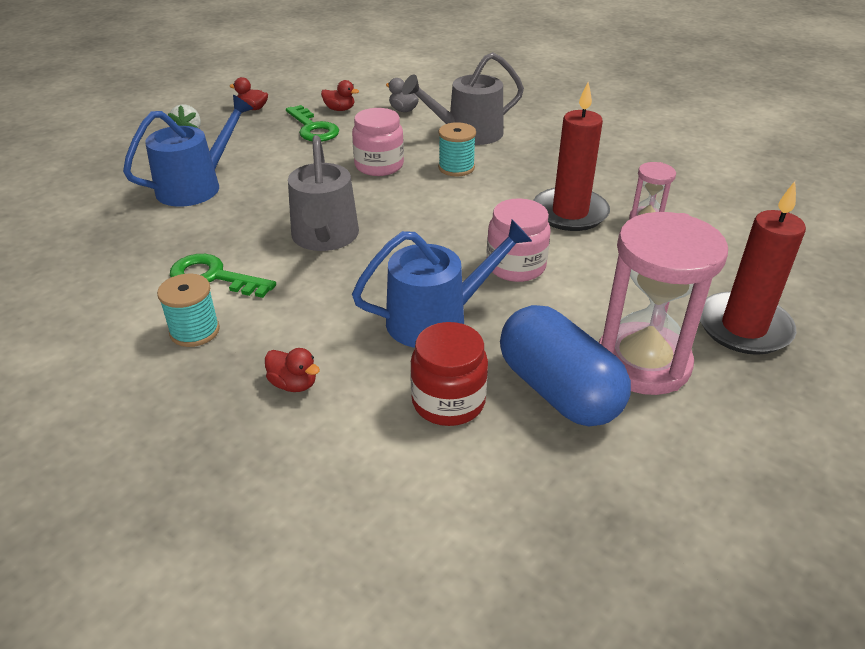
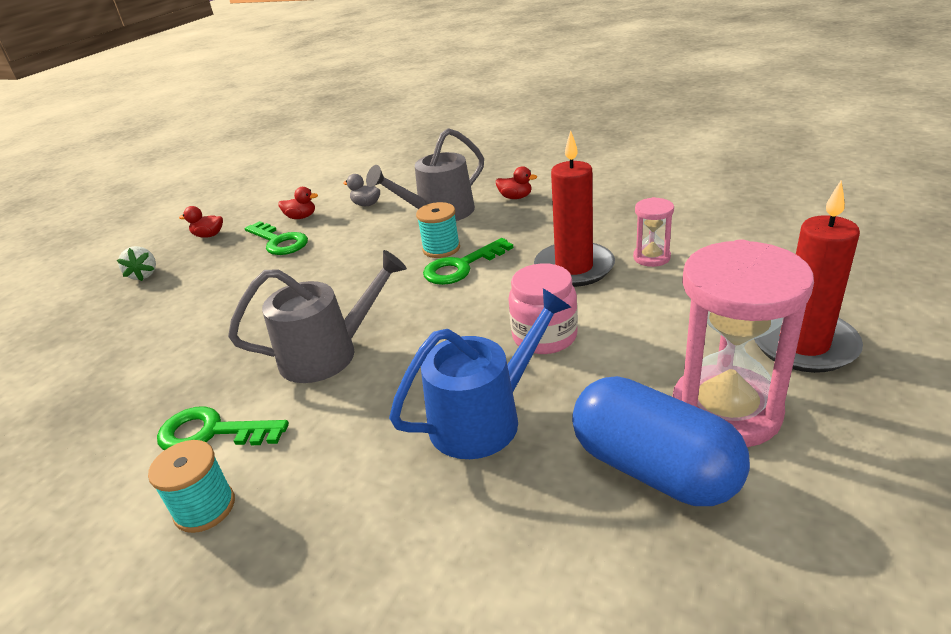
camera: 10 degrees left, 5 degrees down
(195, 187) = (165, 331): blue watering can -> none
(293, 384) = (346, 546): red duck -> red duck (515, 197)
(325, 237) = (327, 354): grey watering can -> grey watering can turned 90 degrees counterclockwise
(379, 166) = (361, 264): pink jar -> none
(448, 401) = (537, 517): red jar -> none
(468, 188) = (461, 267): none -> green key

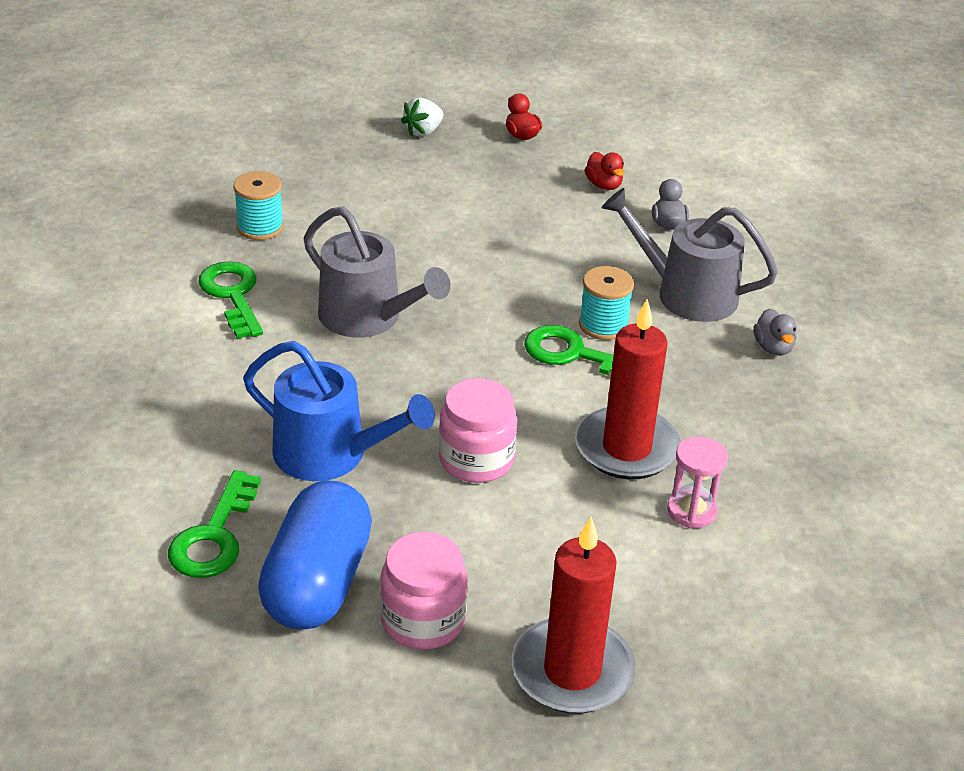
camera: 55 degrees right, 5 degrees up
(205, 508) = (156, 332): turquoise spool -> turquoise spool (260, 227)
(279, 242) = (541, 193): green key -> green key (214, 536)
(515, 197) = (773, 348): red duck -> grey duck
(725, 410) = (423, 620): pink hourglass -> pink jar

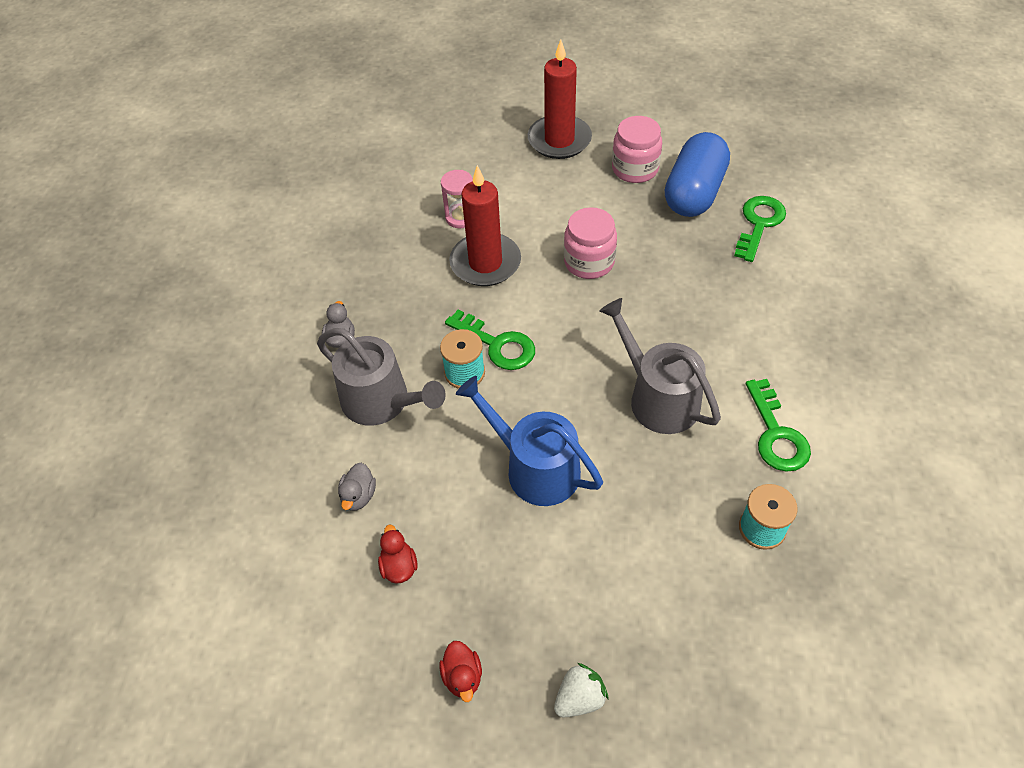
camera: 165 degrees left, 15 degrees up
(329, 454) = (688, 274): blue watering can -> blue watering can (535, 468)

